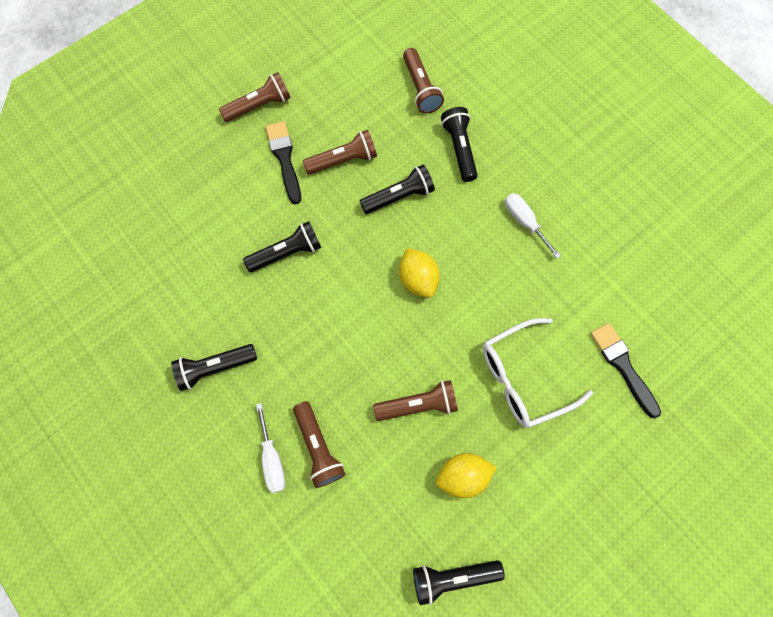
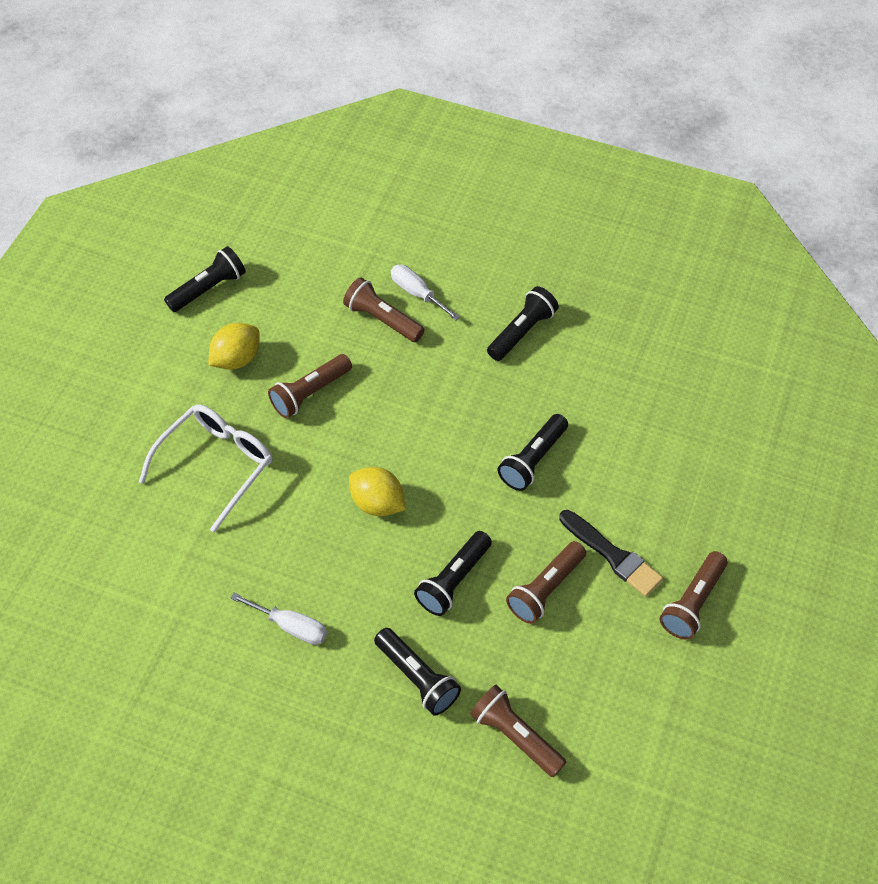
camera: 150 degrees right, 15 degrees down
(623, 366) = (114, 525): black brush -> none

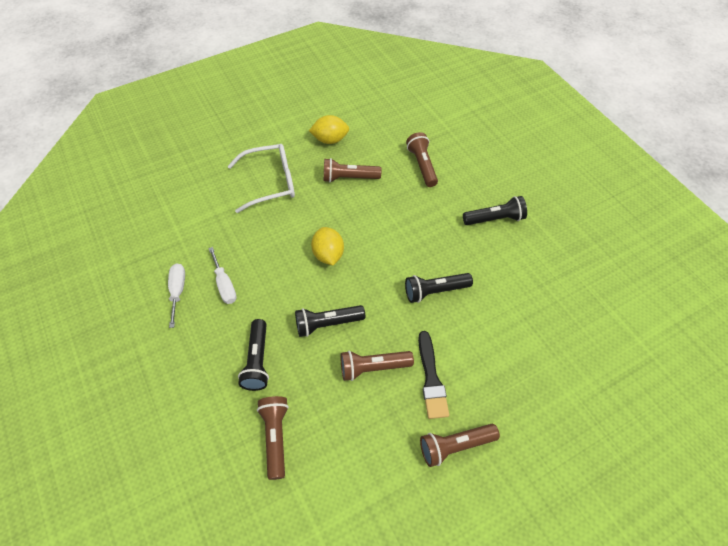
camera: 40 degrees right, 0 degrees up
(208, 289) = (349, 100): black flashlight -> none
(417, 293) = (454, 163): white screwdriver -> white screwdriver (178, 291)

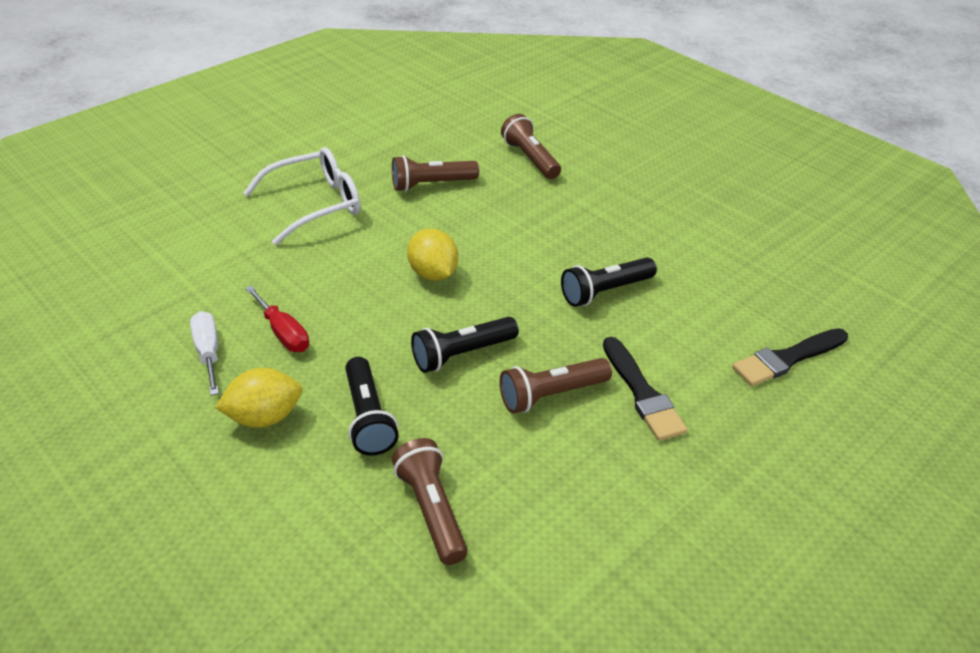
camera: 15 degrees left, 15 degrees down
(224, 285) = (283, 333): white screwdriver -> red screwdriver
(330, 140) = (388, 147): yellow lemon -> yellow lemon (265, 417)
(455, 446) = (711, 467): brown flashlight -> none
(495, 219) = (654, 202): black flashlight -> none
(538, 372) = (787, 358): none -> black brush

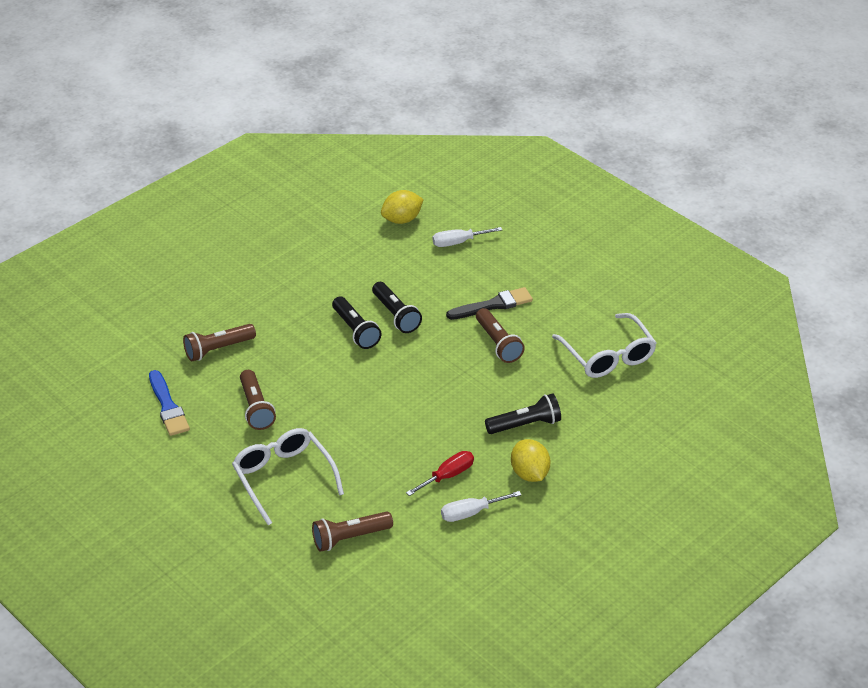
camera: 90 degrees left, 0 degrees up
(432, 510) = (593, 393): brown flashlight -> brown flashlight (350, 538)
(433, 273) = (377, 402): yellow lemon -> yellow lemon (402, 219)
(440, 132) = (168, 406): none -> blue brush
(462, 354) = (464, 384): black flashlight -> black flashlight (355, 330)
(525, 540) = (608, 356): none -> white glasses
(787, 358) = (458, 242): black brush -> white screwdriver

